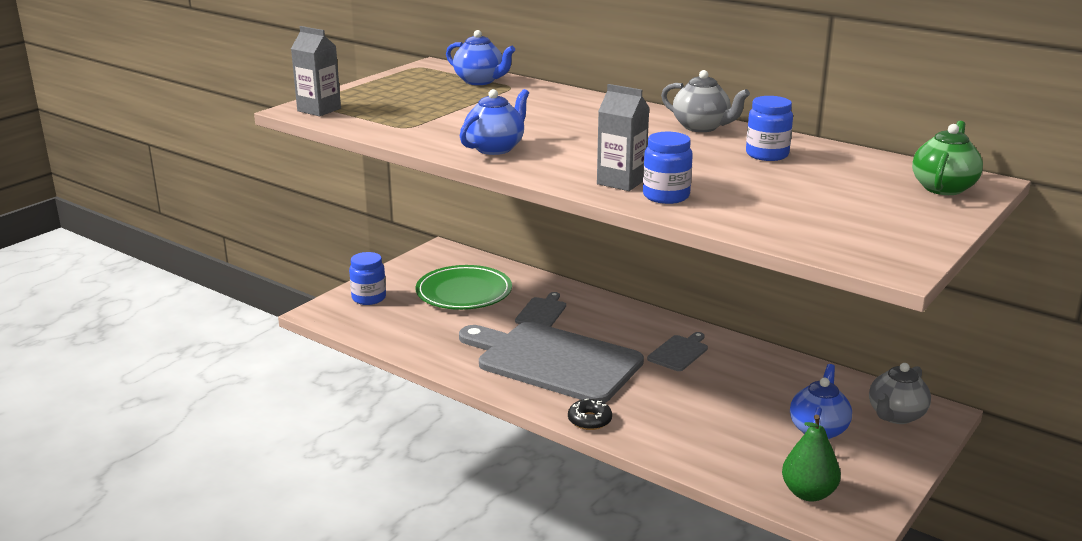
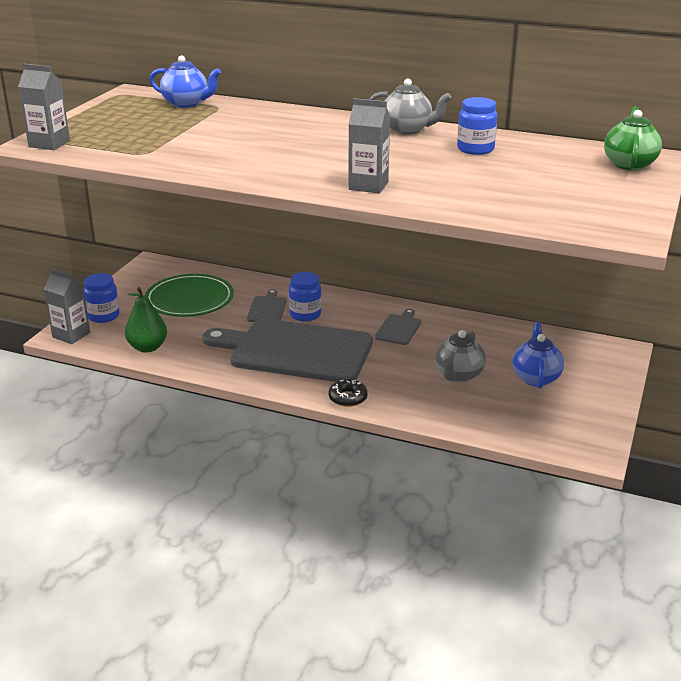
camera: 15 degrees left, 5 degrees up
(328, 313) = (71, 335): none -> grey carton
(495, 148) = (239, 165): blue teapot -> none
(666, 196) = (413, 194): blue jar -> blue jar (305, 315)
(808, 493) = (548, 431): green pear -> green pear (147, 347)
(895, 415) = (590, 357): grey teapot -> grey teapot (458, 375)

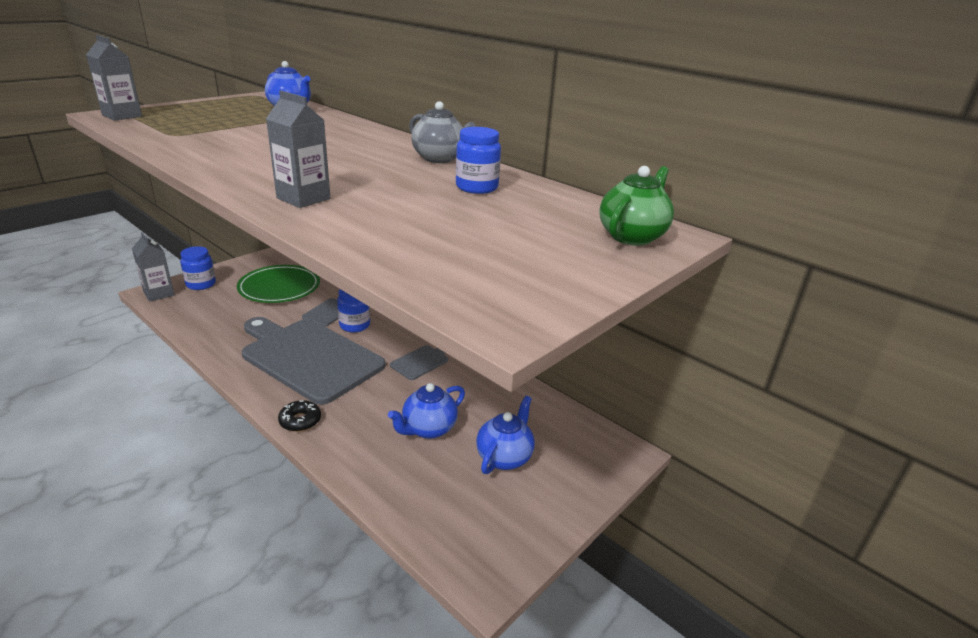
camera: 20 degrees right, 0 degrees up
(147, 347) = (198, 320): green pear -> none
(458, 375) = (428, 429): grey teapot -> blue teapot

